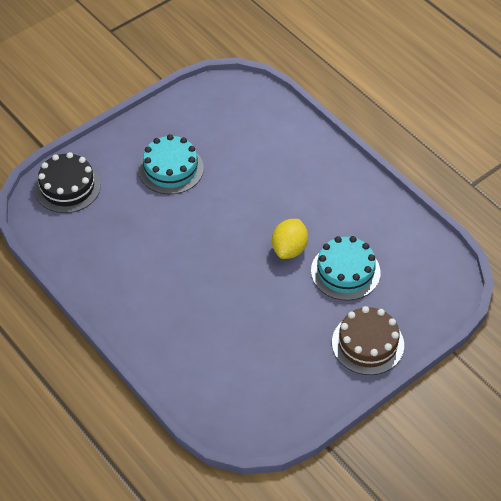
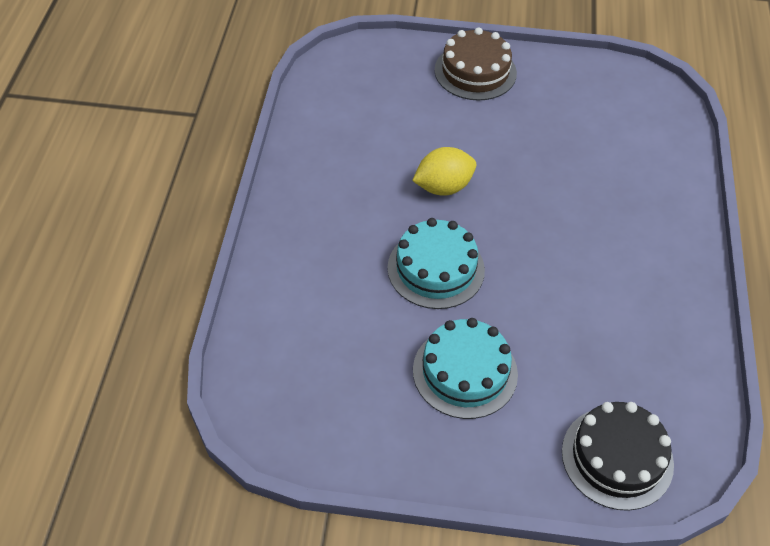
camera: 135 degrees left, 0 degrees up
(345, 271) = (418, 131): turquoise cake -> turquoise cake (436, 269)

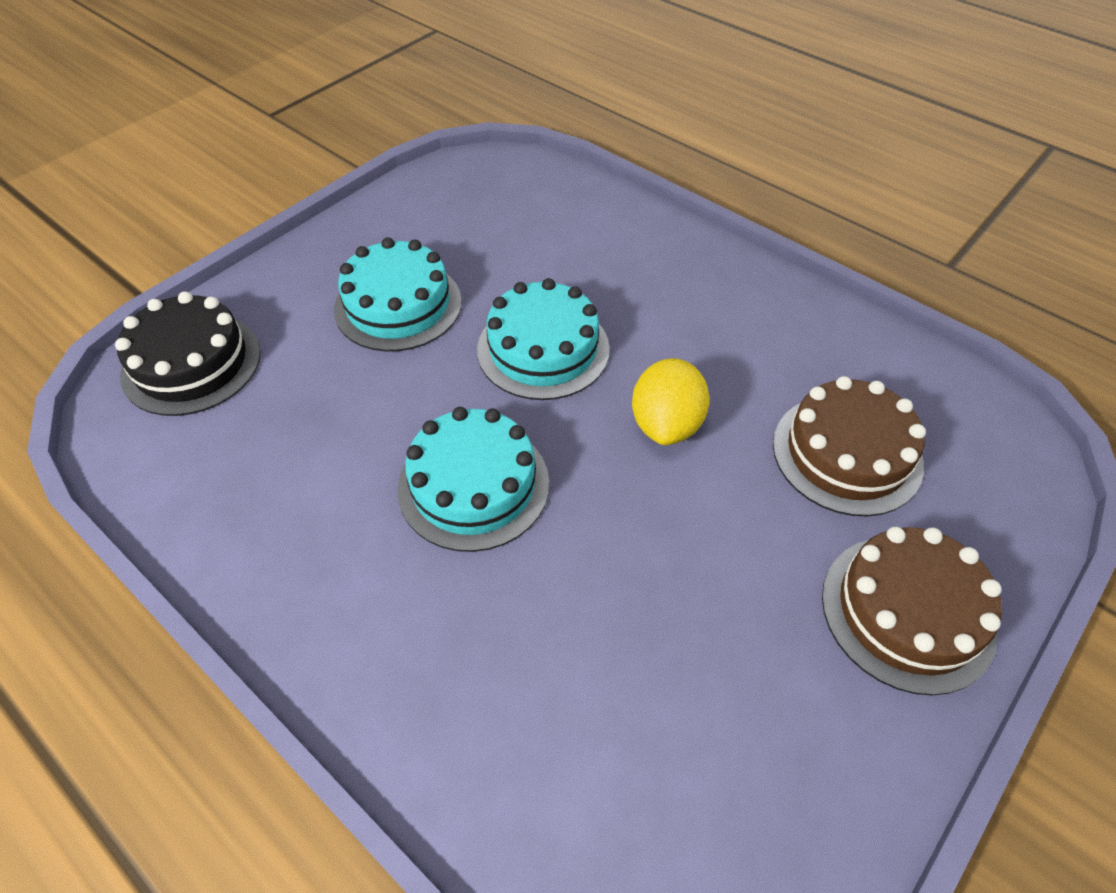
camera: 125 degrees right, 0 degrees up
(401, 113) = (847, 453): none -> brown cake
(556, 246) = (473, 485): none -> turquoise cake

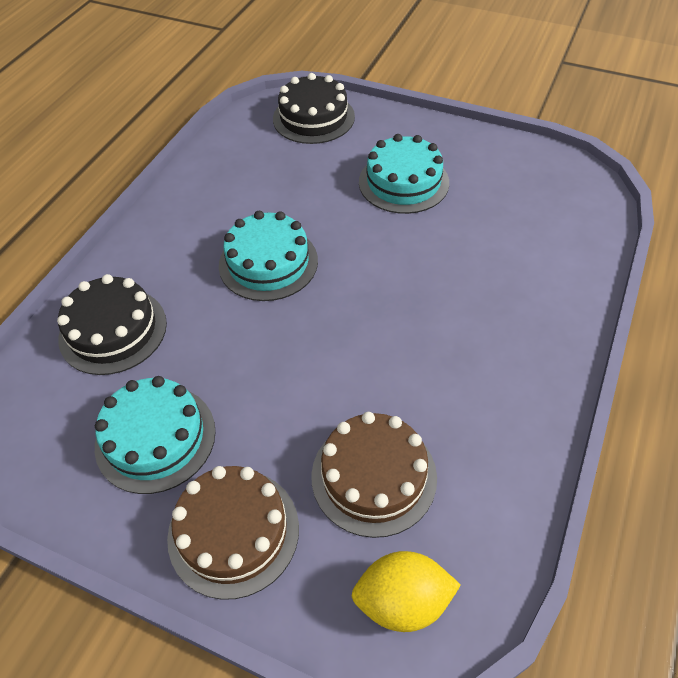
camera: 75 degrees right, 0 degrees up
(524, 729) = (113, 330): none -> black cake
(543, 349) = (399, 265): turquoise cake -> turquoise cake (155, 438)
(666, 424) = (357, 351): yellow lemon -> yellow lemon (402, 601)

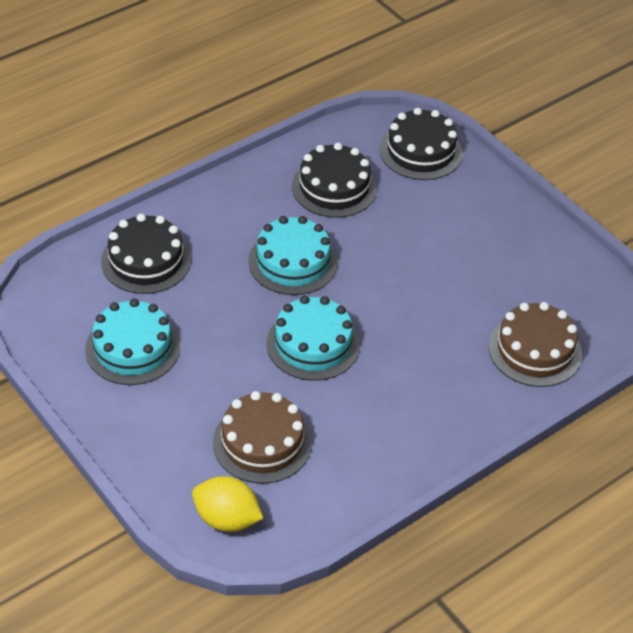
camera: 25 degrees right, 5 degrees down
(233, 531) = (148, 429): brown cake -> brown cake (535, 350)
(259, 178) = (334, 187): none -> black cake
(403, 182) = (453, 245): turquoise cake -> turquoise cake (313, 344)

